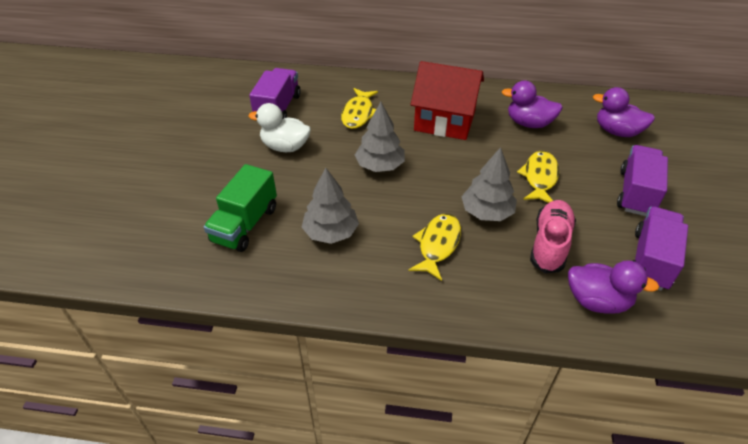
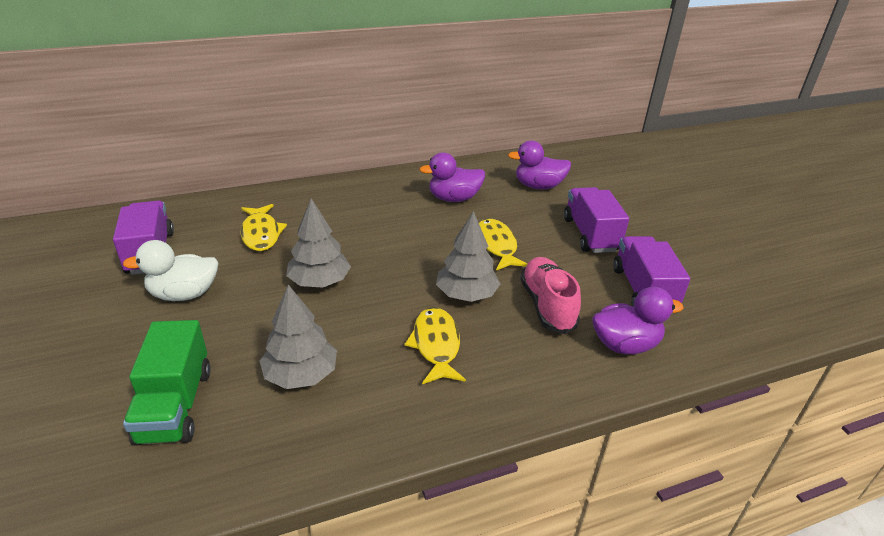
camera: 30 degrees left, 10 degrees down
(444, 120) = (366, 217): red house -> none

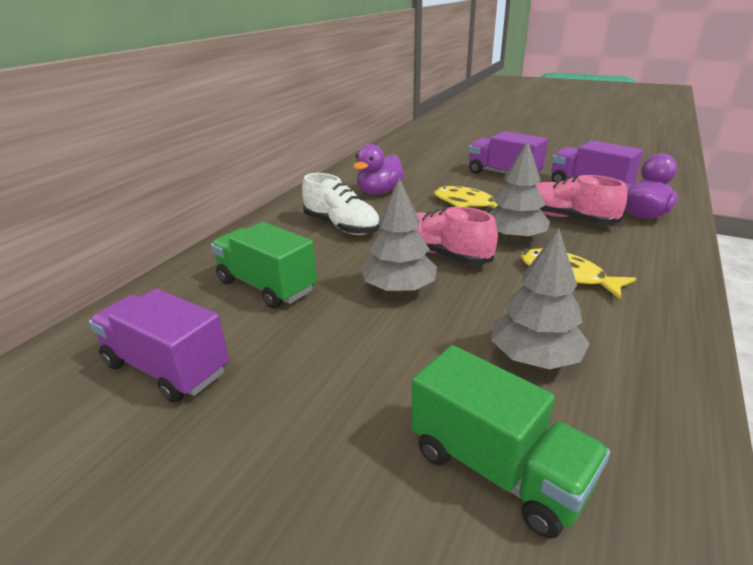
camera: 40 degrees left, 5 degrees down
(184, 294) = (291, 375): white duck -> none
(261, 234) = (266, 286): yellow fish -> green truck
(373, 215) = (341, 226): none -> white shoe
(392, 275) = (442, 254): none -> pink shoe
(538, 186) = (418, 164): purple duck -> none

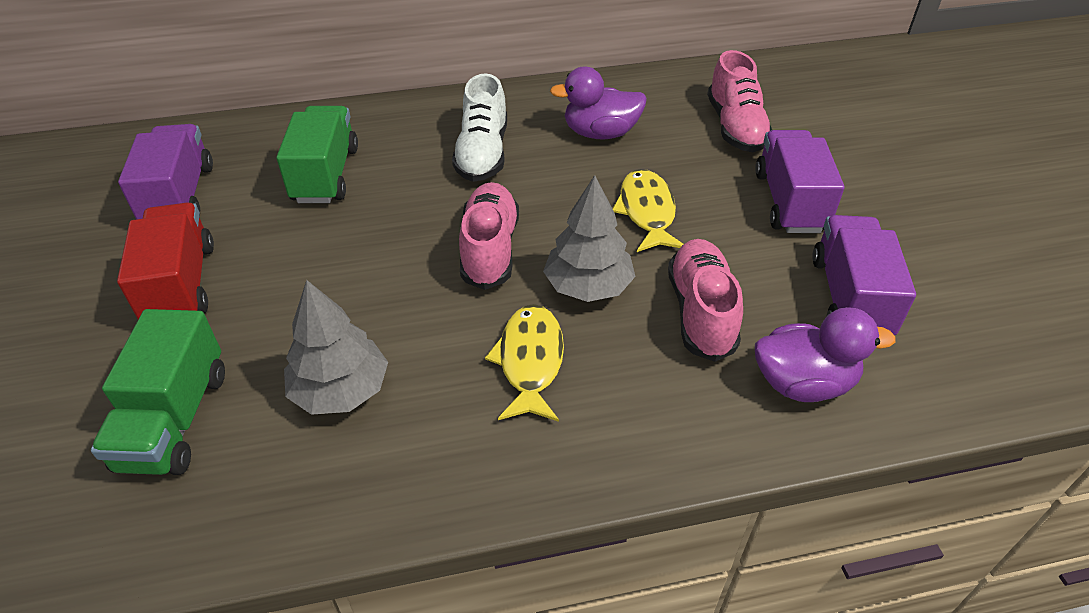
camera: 50 degrees right, 15 degrees up
(301, 406) = (181, 284): none -> red truck
(399, 289) = (390, 253): grey tree -> none
(427, 165) = (735, 127): none -> pink shoe

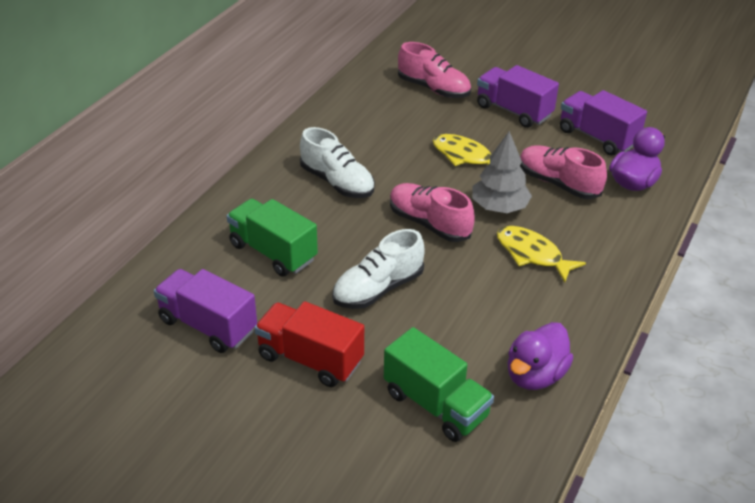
camera: 50 degrees left, 5 degrees down
(336, 271) = (378, 289): none -> white shoe
(340, 390) = (481, 330): grey tree -> none
(600, 133) = (376, 132): purple duck -> purple duck (535, 375)

